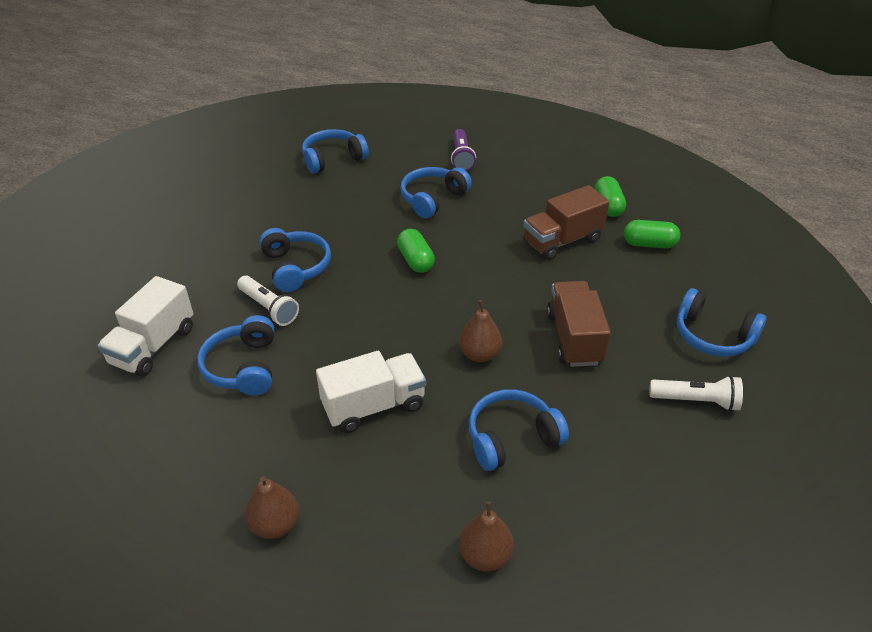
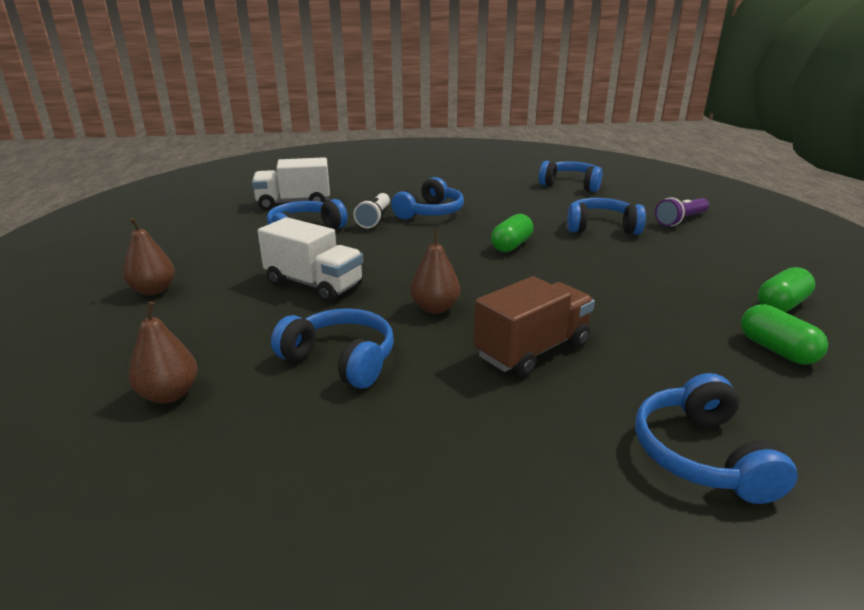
camera: 55 degrees right, 15 degrees down
(562, 241) = (669, 298): brown truck -> none
(696, 401) = (552, 478): white flashlight -> none

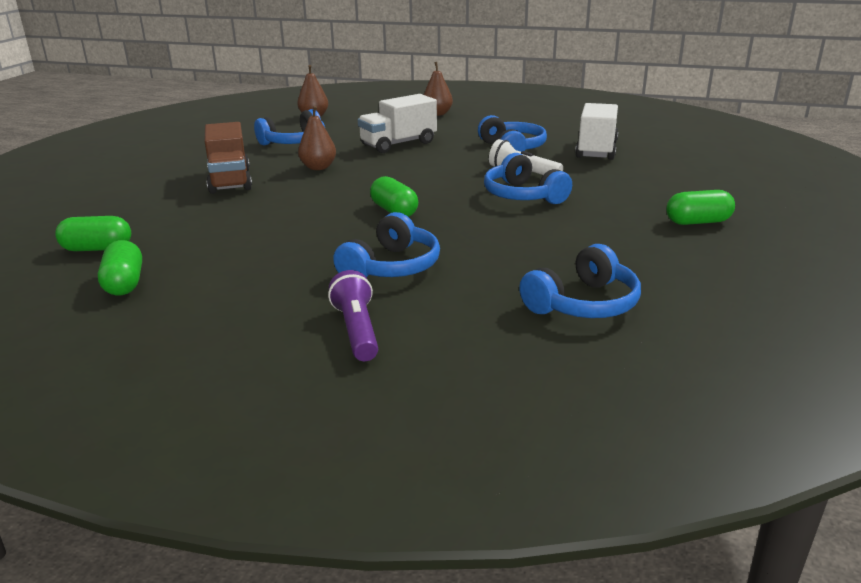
camera: 115 degrees right, 0 degrees up
(432, 173) = (698, 222): none -> green capsule
(701, 455) = (92, 192): blue headphones -> none

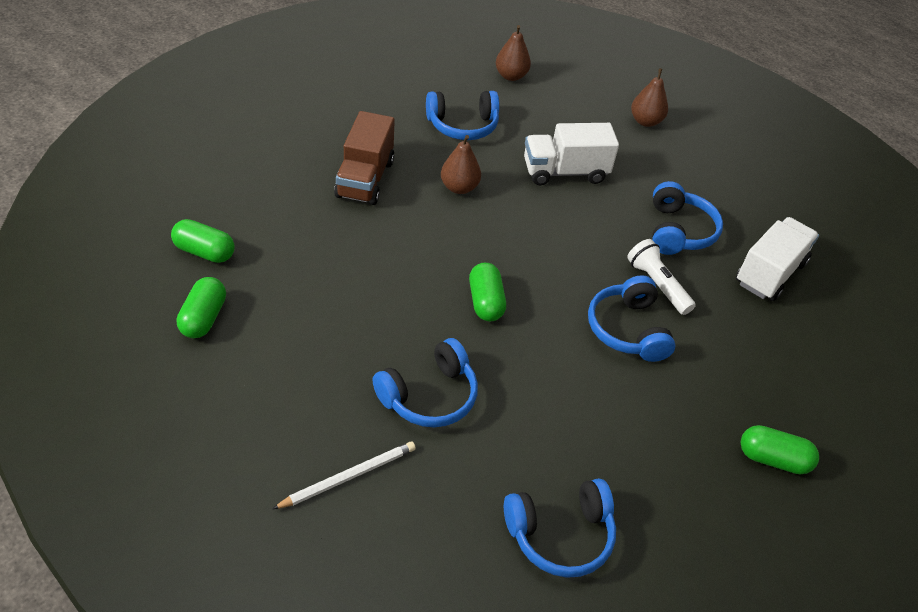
camera: 20 degrees right, 20 degrees up
(357, 330) = (349, 476): purple flashlight -> white pencil

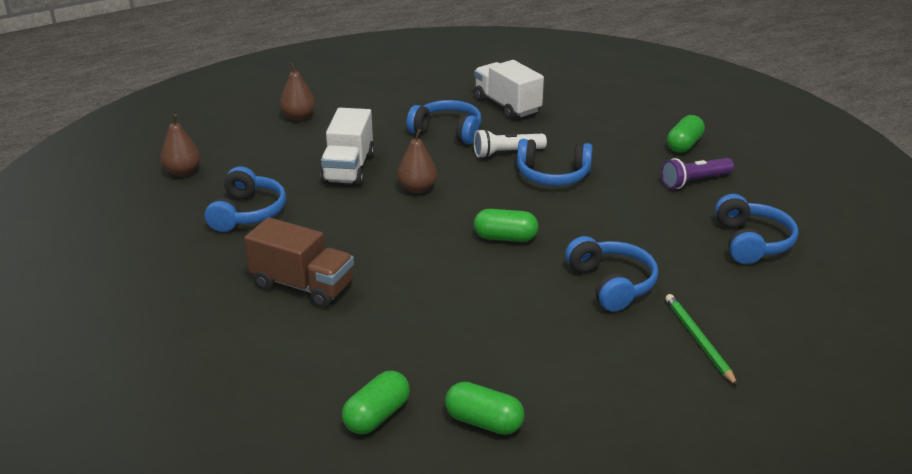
camera: 70 degrees left, 15 degrees down
(349, 476) = (698, 340): white pencil -> green pencil
(459, 188) = (344, 229): brown pear -> brown pear (417, 189)
(681, 471) = (694, 181): none -> purple flashlight

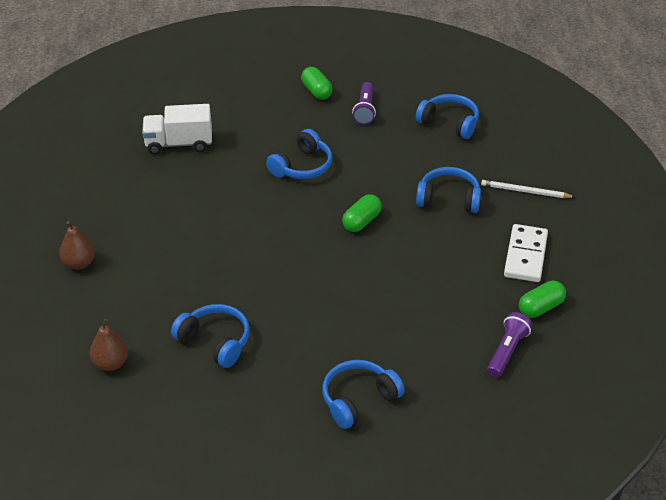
camera: 60 degrees left, 10 degrees up
(303, 286) = (342, 341): brown truck -> none
(348, 169) = (198, 263): white truck -> none
(377, 416) = (507, 351): green capsule -> purple flashlight
(417, 189) = (261, 238): brown pear -> none
(447, 131) = (189, 190): blue headphones -> blue headphones (358, 400)
(506, 153) = (251, 174): white flashlight -> none
(572, 378) = (525, 255): none -> white domino
(698, 340) = (525, 191): green pencil -> white pencil

